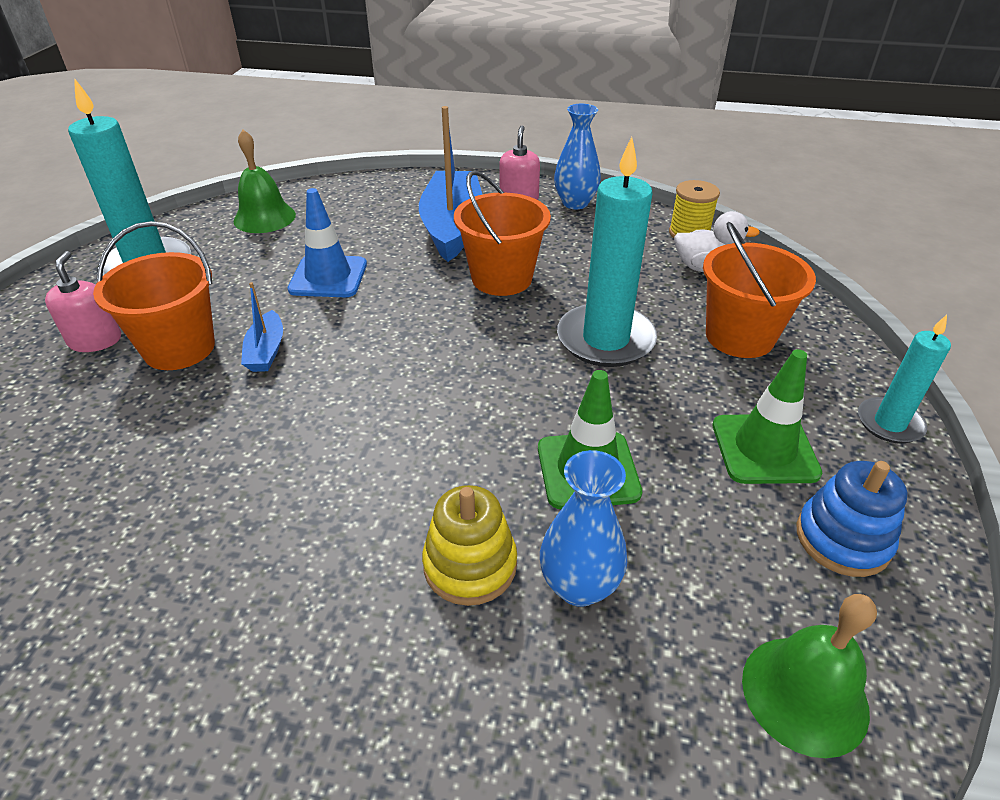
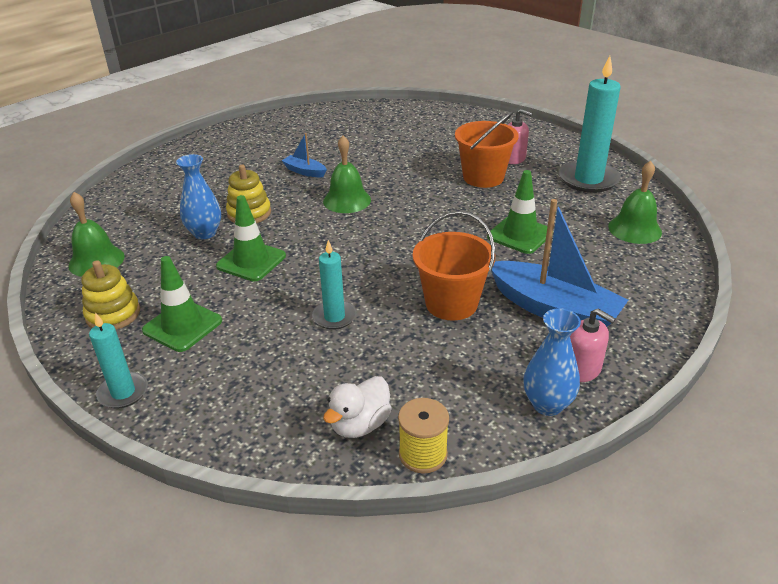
camera: 125 degrees right, 5 degrees down
(266, 351) = (454, 199): blue boat -> blue boat (305, 171)
(328, 277) = (520, 235): blue traffic cone -> green traffic cone
(338, 458) = (347, 200): none -> green bell
(605, 339) = (334, 317): turquoise candle -> turquoise candle, size x0.57
(739, 337) = (265, 382): orange bucket -> none
(842, 539) = (113, 314): blue stacking toy -> yellow stacking toy

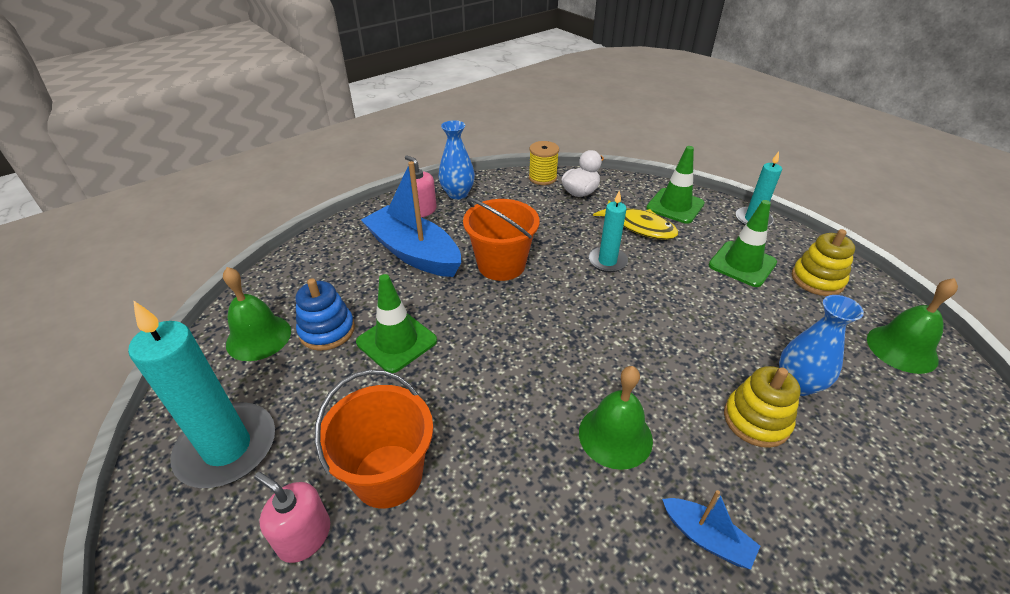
camera: 175 degrees left, 5 degrees up
(251, 261) = (712, 331): green traffic cone -> green traffic cone (675, 206)
(284, 367) = (640, 227): none -> yellow fish
(583, 237) = (327, 330): none -> blue stacking toy

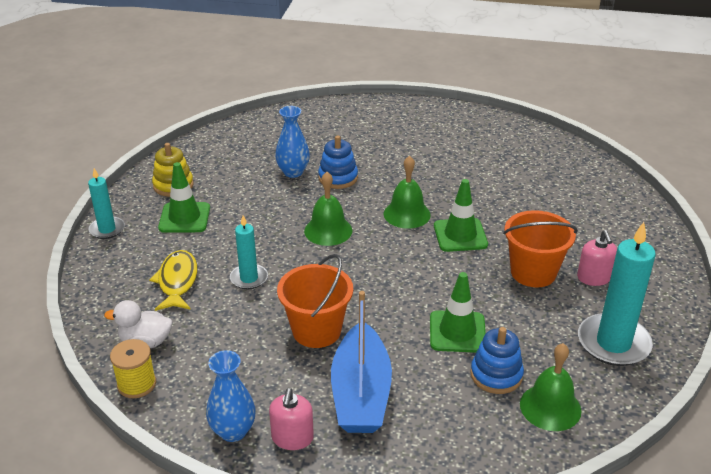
camera: 130 degrees left, 5 degrees down
(675, 206) = (120, 275): green traffic cone -> green traffic cone (460, 235)
(706, 537) = (426, 173): blue boat -> none
(756, 420) = (338, 178): yellow stacking toy -> blue stacking toy
(902, 349) = (220, 148): green bell -> green bell (328, 230)

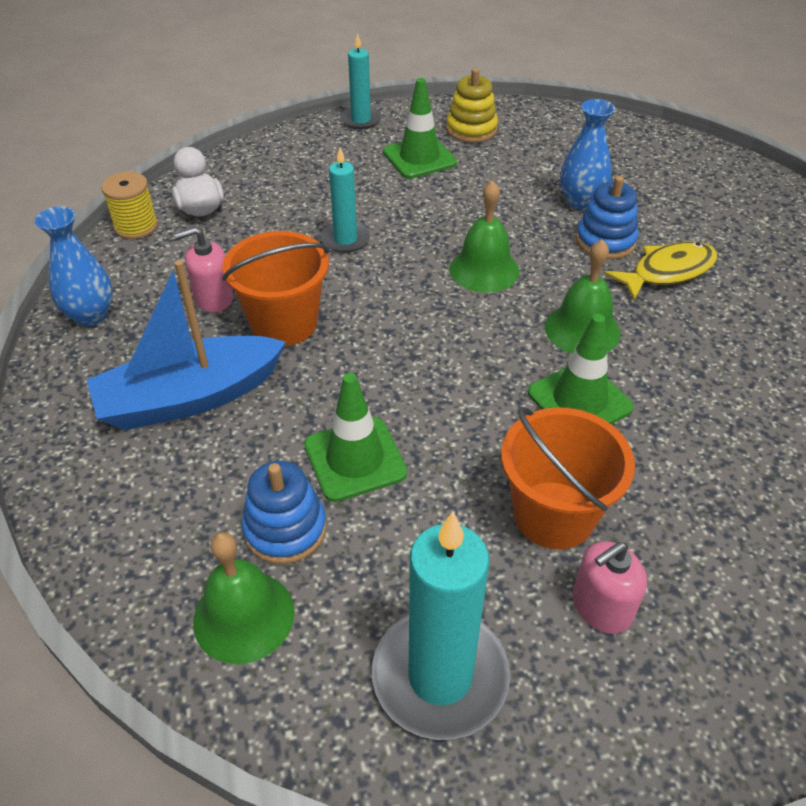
camera: 65 degrees right, 10 degrees up
(177, 281) = (307, 193): yellow fish -> yellow fish (667, 271)
(292, 438) = (94, 364): pink soap dispenser -> pink soap dispenser (213, 298)

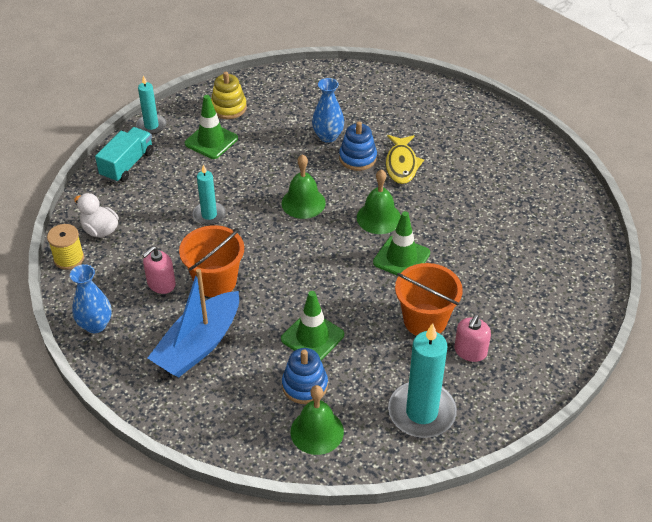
camera: 30 degrees left, 0 degrees up
(296, 150) = (127, 164): none -> turquoise truck
(667, 271) = (401, 165): yellow fish -> yellow fish turned 150 degrees clockwise

